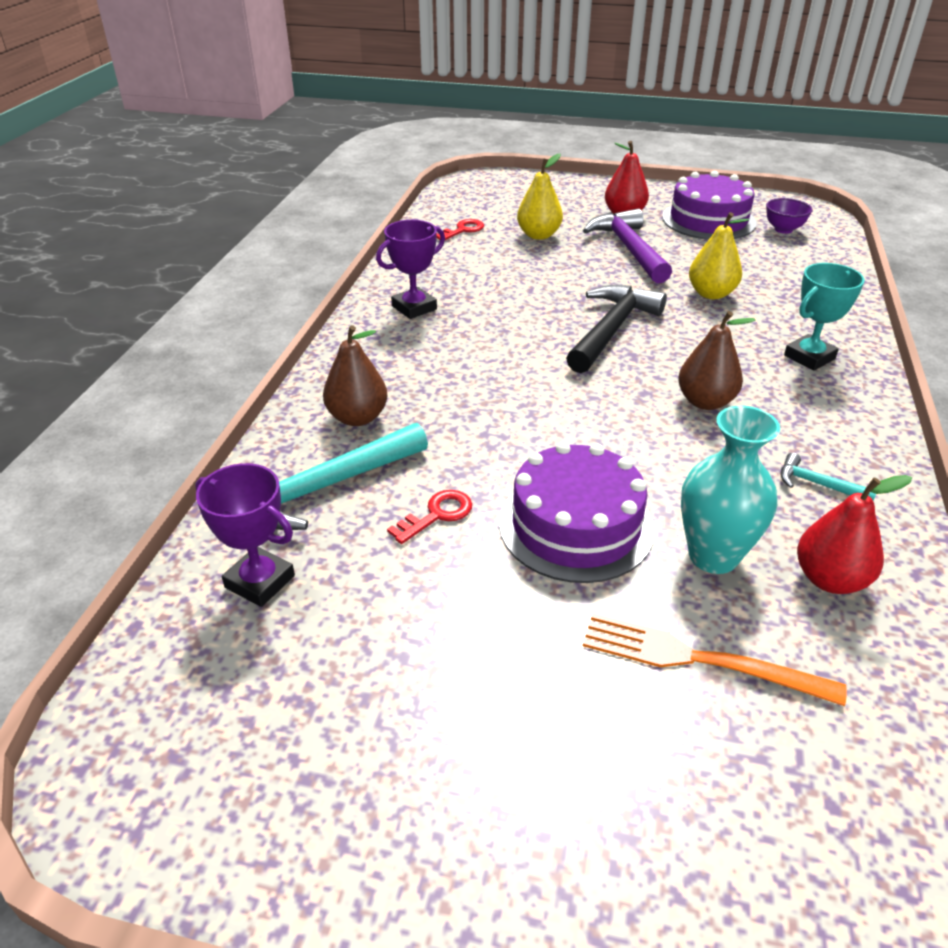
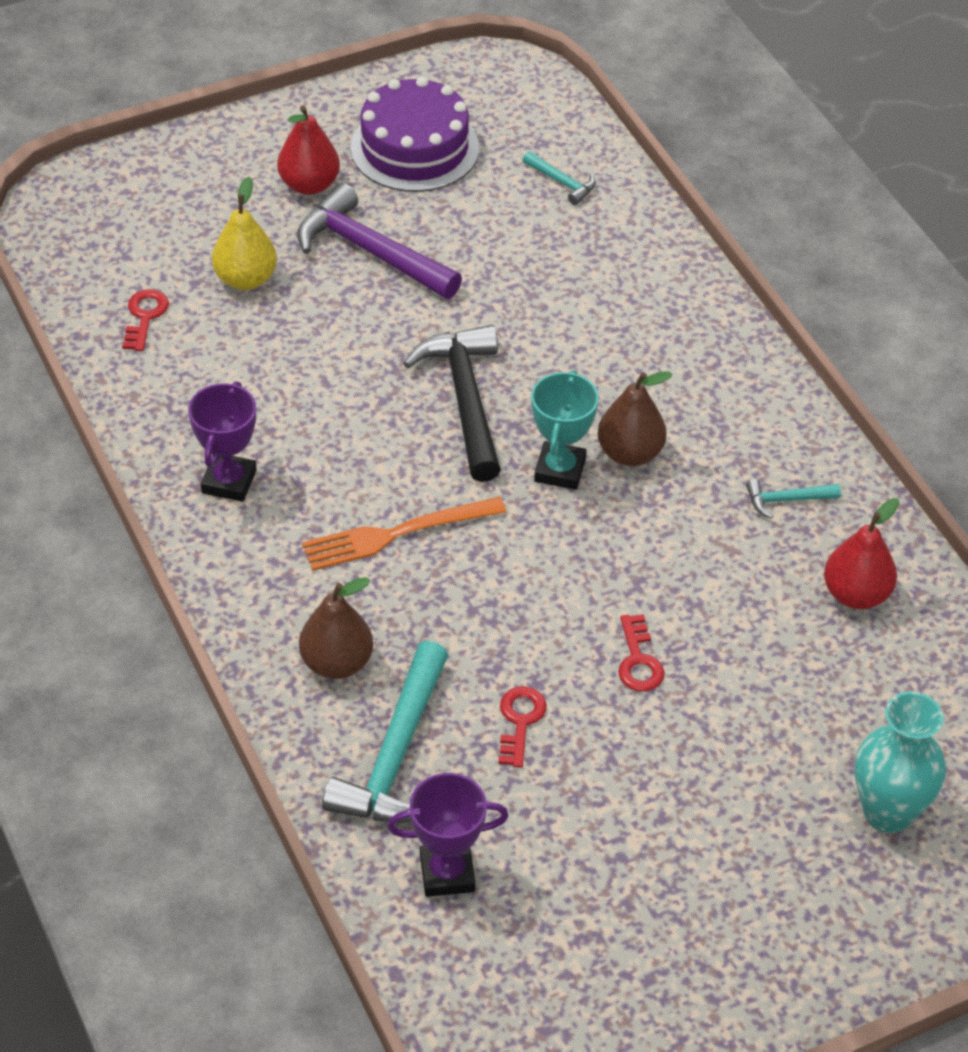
camera: 40 degrees left, 10 degrees up
(576, 525) = (638, 661): purple cake -> red key
(698, 659) = (818, 723): orange fork -> orange fork (396, 534)
(711, 294) = (517, 287): yellow pear -> none
(713, 556) = (762, 625): turquoise vase -> turquoise vase (888, 812)
(783, 229) = (509, 126): purple bowl -> none
(796, 261) = (562, 182): none -> turquoise hammer
(809, 357) = (676, 337): turquoise trophy -> turquoise trophy (560, 470)

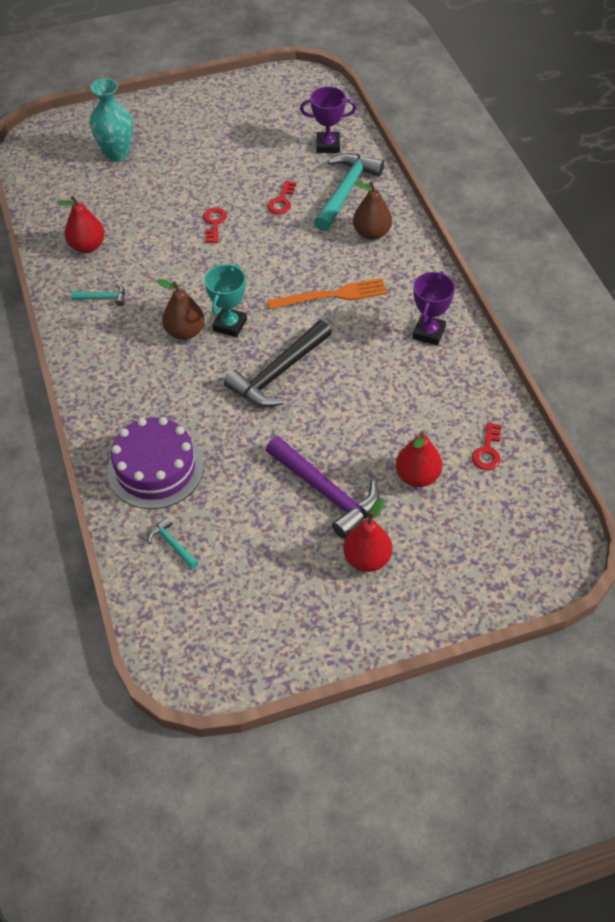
camera: 170 degrees left, 5 degrees up
(246, 279) = (417, 476): yellow pear -> red pear
(414, 148) = (280, 589): purple cake -> purple cake (155, 468)
(465, 400) = (278, 373): black hammer -> black hammer turned 45 degrees clockwise

